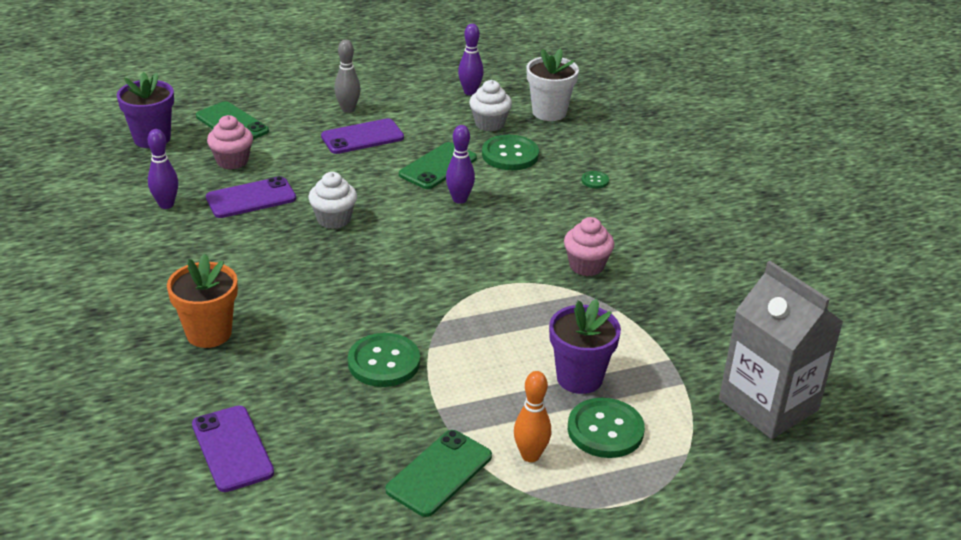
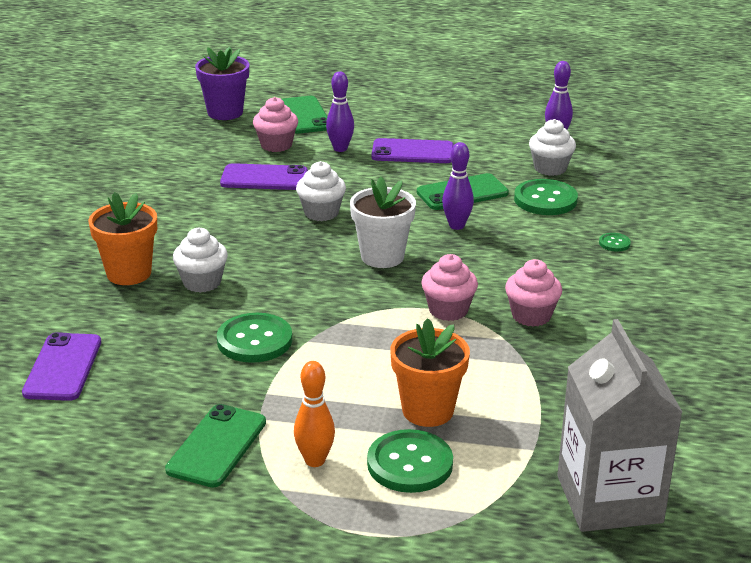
camera: 30 degrees right, 5 degrees down
(166, 205) = (188, 166): purple bowling pin -> purple bowling pin (340, 148)
(286, 321) = (202, 282): none -> white cupcake
(348, 109) = (421, 126): grey bowling pin -> none
(439, 473) = (217, 446): green phone -> green phone turned 45 degrees counterclockwise
(519, 281) = (448, 310): none -> pink cupcake
(549, 112) = (623, 172): white flower pot -> white flower pot (382, 257)
(579, 378) = (428, 410): purple flower pot -> orange flower pot

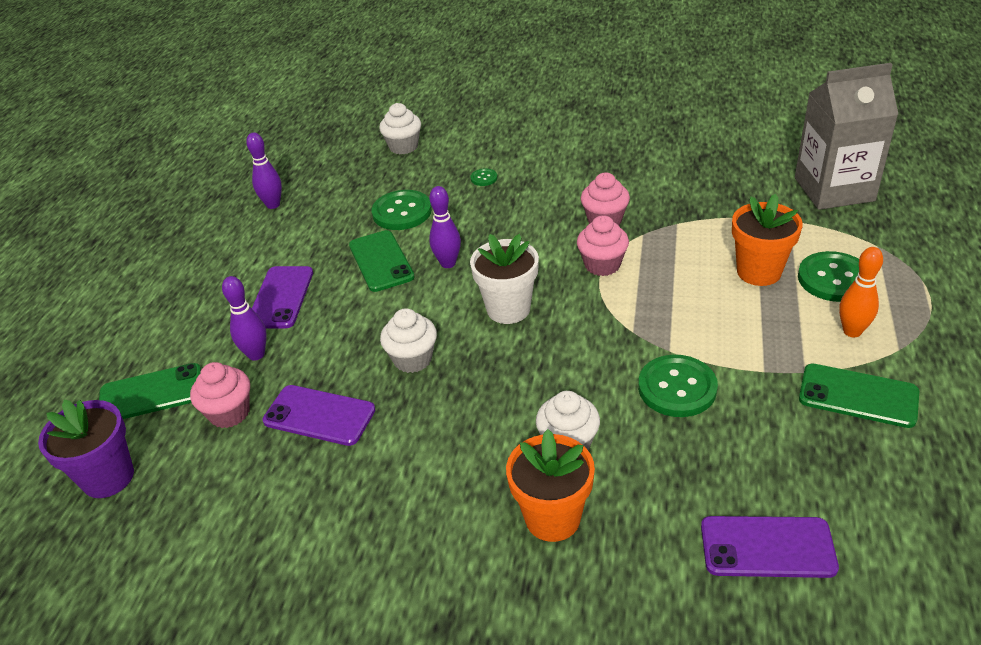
camera: 85 degrees left, 10 degrees up
(264, 178) = (319, 415): purple phone -> purple phone turned 75 degrees counterclockwise
(550, 168) = (339, 209): white cupcake -> white cupcake (403, 147)

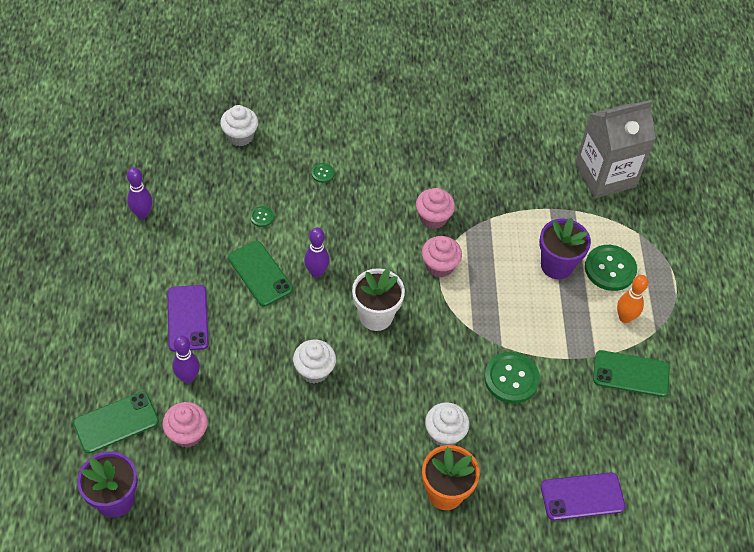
camera: 20 degrees left, 15 degrees up
(319, 415) = (258, 429): purple phone -> none
(402, 212) = (262, 217): green button -> green button, size x0.47
(759, 272) = (556, 265): orange flower pot -> purple flower pot

